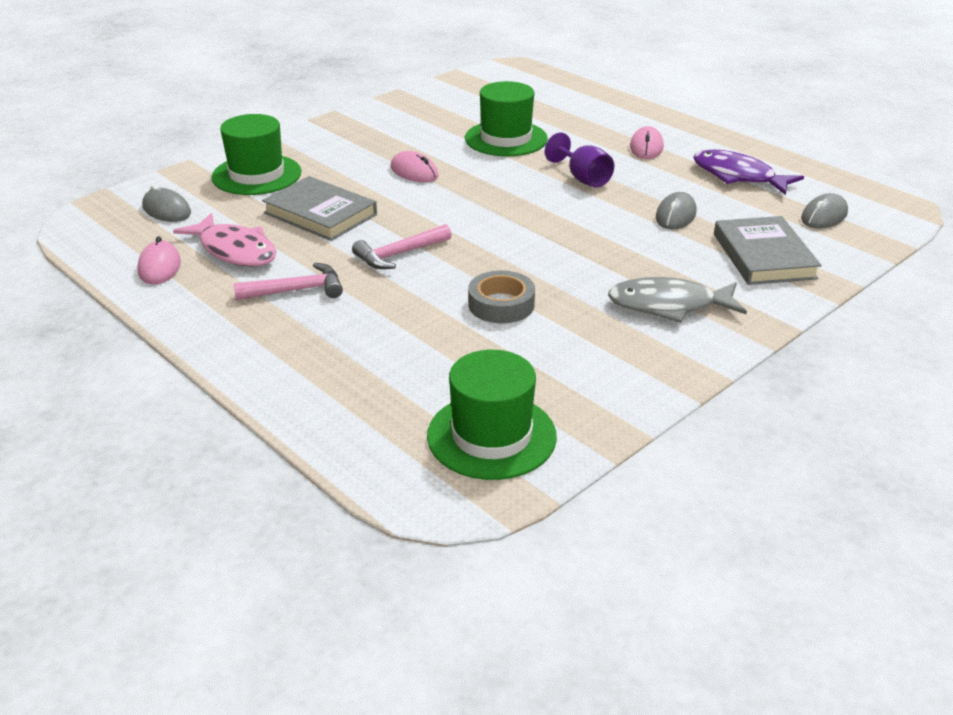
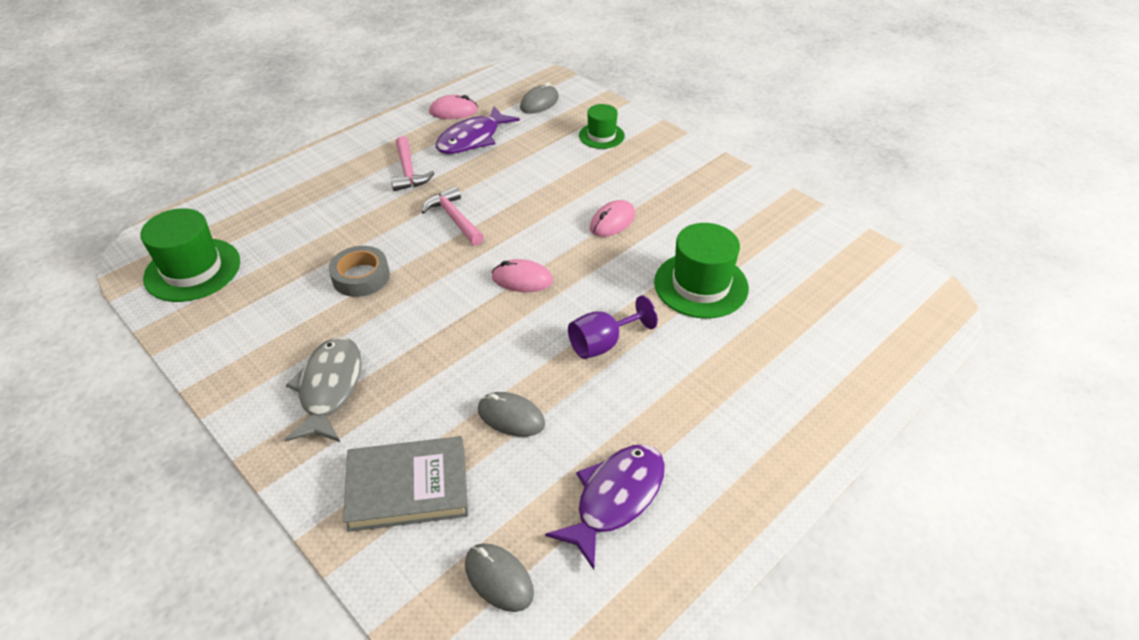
camera: 90 degrees right, 10 degrees up
(235, 250) = (472, 139): pink fish -> purple fish
(256, 175) = (601, 136): green hat -> green hat, size x0.60
(320, 214) = (529, 173): grey book -> none
(646, 147) = (695, 410): pink mouse -> pink mouse (522, 279)

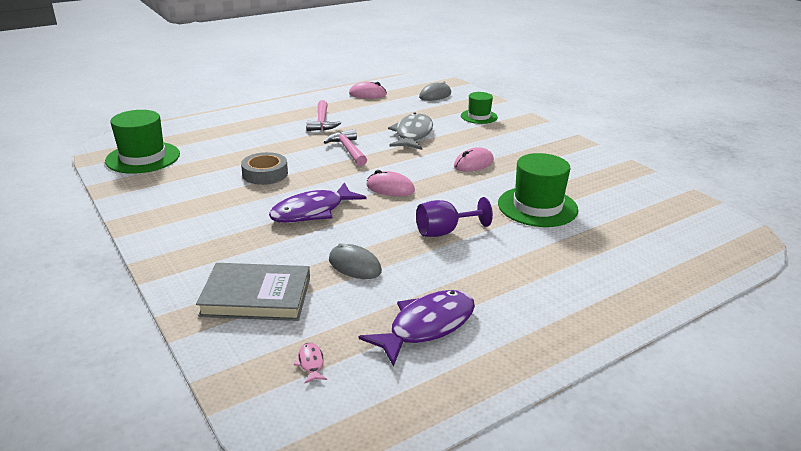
camera: 10 degrees right, 15 degrees down
(329, 388) = (217, 232): grey fish -> grey fish (413, 134)
(472, 139) = (377, 110): purple fish -> purple fish (312, 212)
(498, 578) = (311, 363): grey mouse -> pink fish

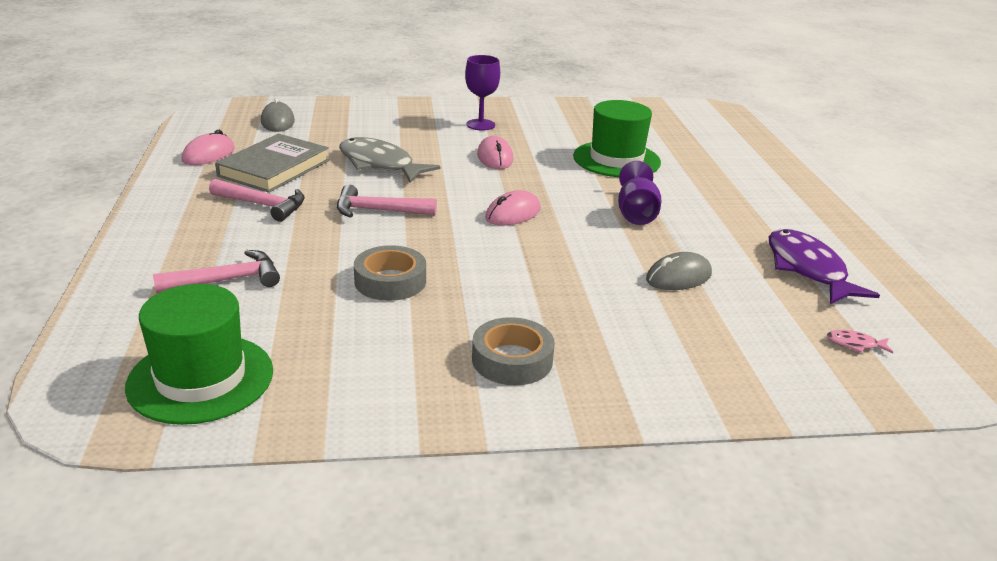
camera: 65 degrees left, 0 degrees up
(202, 226) = (512, 360): none -> grey tape
(233, 137) = (227, 280): none -> pink hammer
(256, 296) = (716, 351): grey book -> grey book (274, 168)
(312, 212) = (533, 273): purple fish -> none
(479, 116) = (375, 120): green hat -> none
(524, 147) = (480, 125): none -> purple goblet

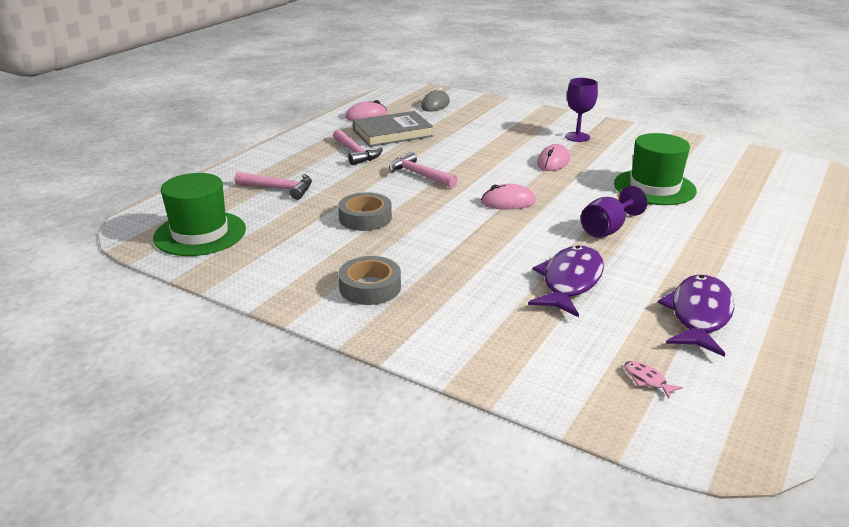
camera: 40 degrees right, 0 degrees up
(379, 164) = (462, 146): grey fish -> none
(678, 277) = (570, 282): grey mouse -> purple fish

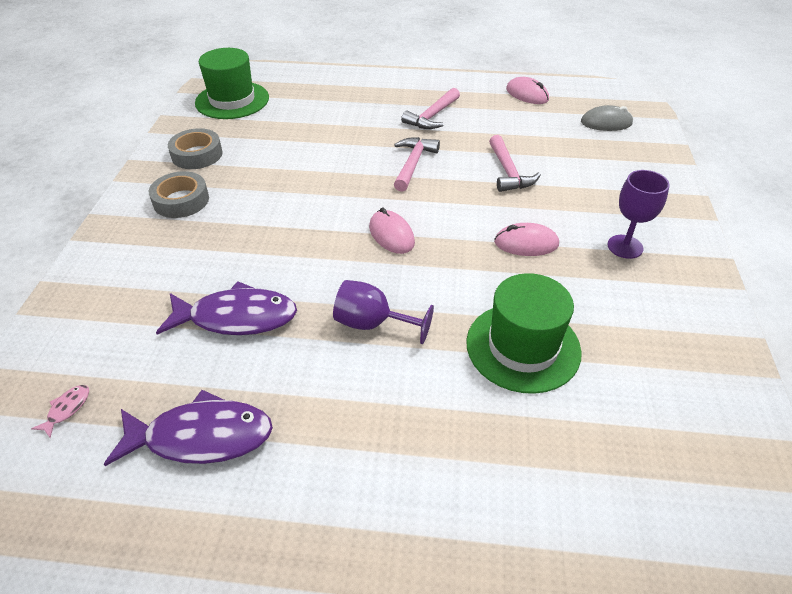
camera: 65 degrees right, 15 degrees up
(279, 189) = (329, 105): pink hammer -> pink hammer (508, 172)
(365, 218) = (301, 162): grey tape -> grey tape (197, 154)
(392, 133) = (499, 121): grey book -> none

